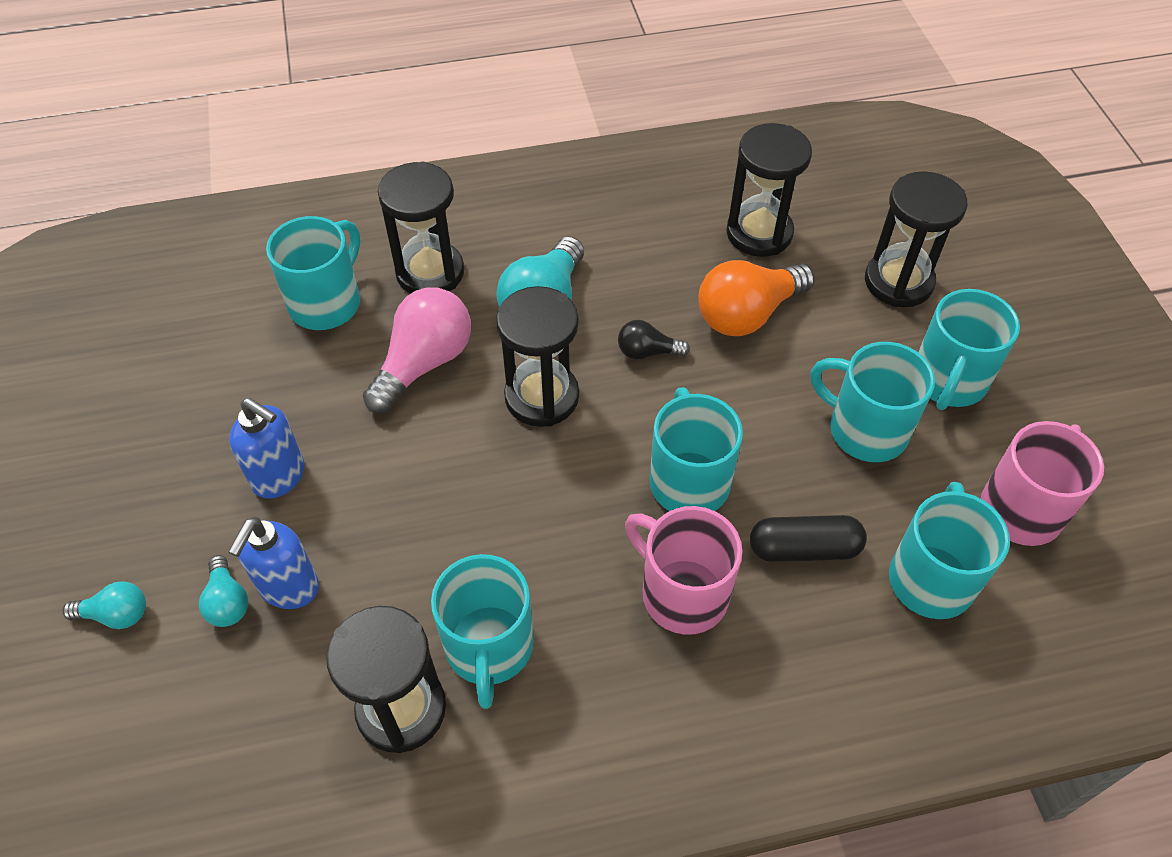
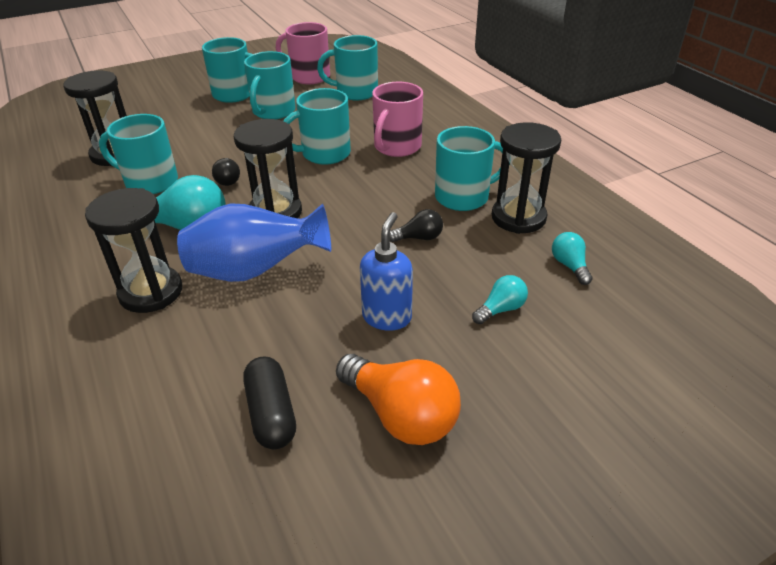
camera: 105 degrees left, 15 degrees down
(116, 614) = (548, 367): turquoise light bulb -> turquoise light bulb (569, 266)
(288, 587) = (473, 283): blue soap dispenser -> none
(327, 302) = (191, 347): turquoise mug -> turquoise mug (150, 182)
(411, 552) = (419, 238): none -> black light bulb
(424, 363) = (255, 271): pink light bulb -> blue vase
(747, 314) = (190, 151): orange light bulb -> orange light bulb (400, 415)
(804, 549) = (354, 120): black capsule -> black capsule (271, 413)
(898, 282) = (161, 110): black hourglass -> none

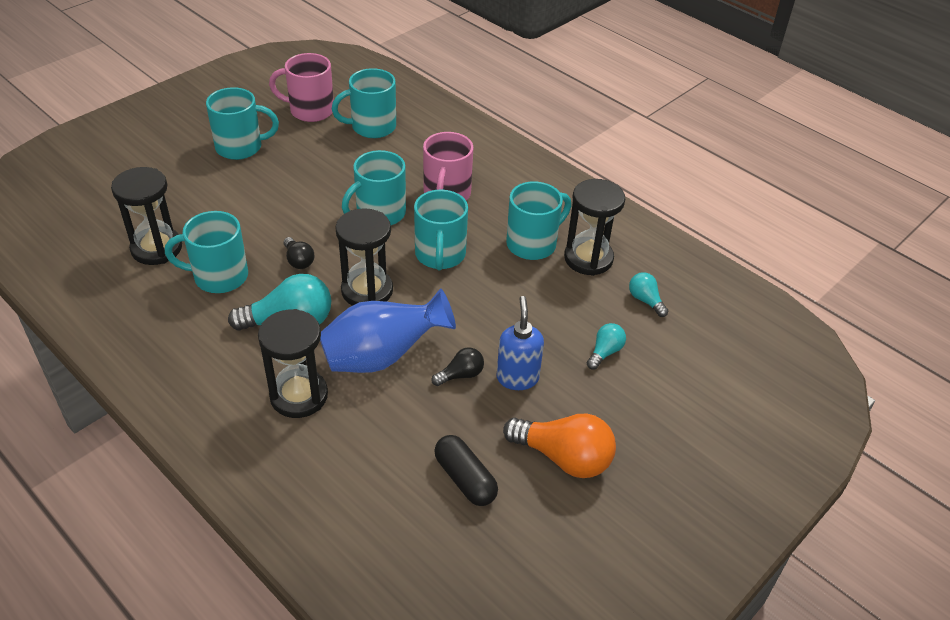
camera: 20 degrees left, 5 degrees up
(273, 112) = (297, 166): turquoise mug -> turquoise mug (440, 255)
(419, 238) = (511, 295): black light bulb -> black light bulb (460, 375)

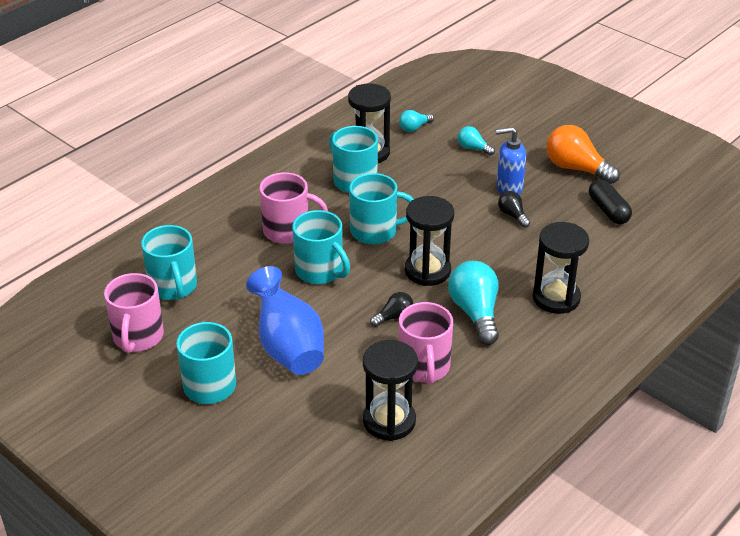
camera: 90 degrees left, 5 degrees down
(219, 277) = (424, 367): turquoise mug -> pink mug
(382, 356) = (503, 256): blue vase -> blue vase (288, 347)
(465, 479) = (608, 210): black capsule -> black capsule turned 75 degrees counterclockwise
(563, 457) = (576, 168): orange light bulb -> orange light bulb turned 75 degrees counterclockwise

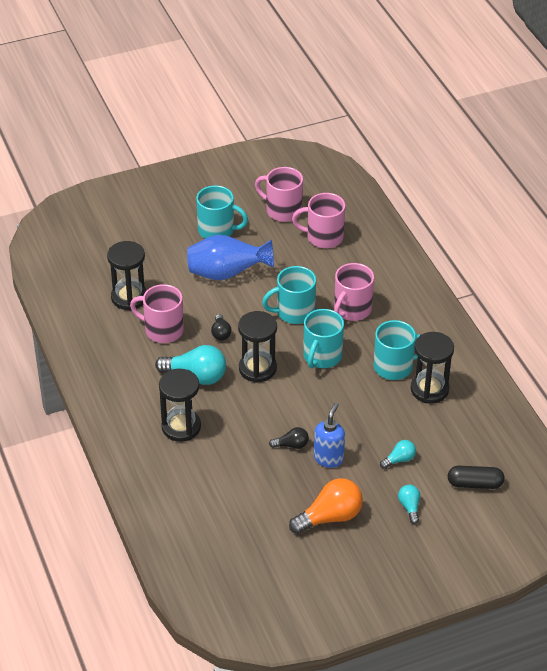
camera: 115 degrees right, 5 degrees up
(173, 287) = (323, 237): turquoise mug -> pink mug
(414, 128) = (452, 432): turquoise light bulb -> turquoise light bulb (409, 507)
(608, 210) = (260, 510): black capsule -> black capsule (475, 484)

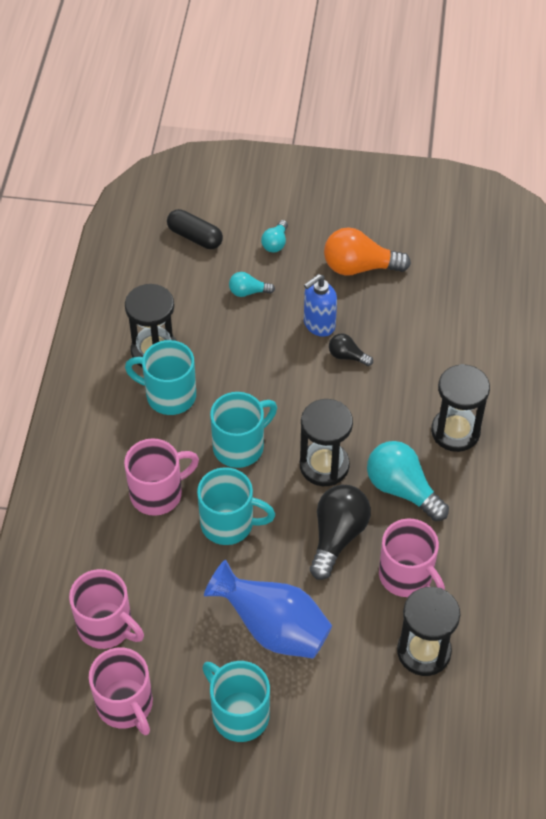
camera: 150 degrees left, 10 degrees up
(221, 333) = (337, 536): black light bulb -> black light bulb, size x1.91

